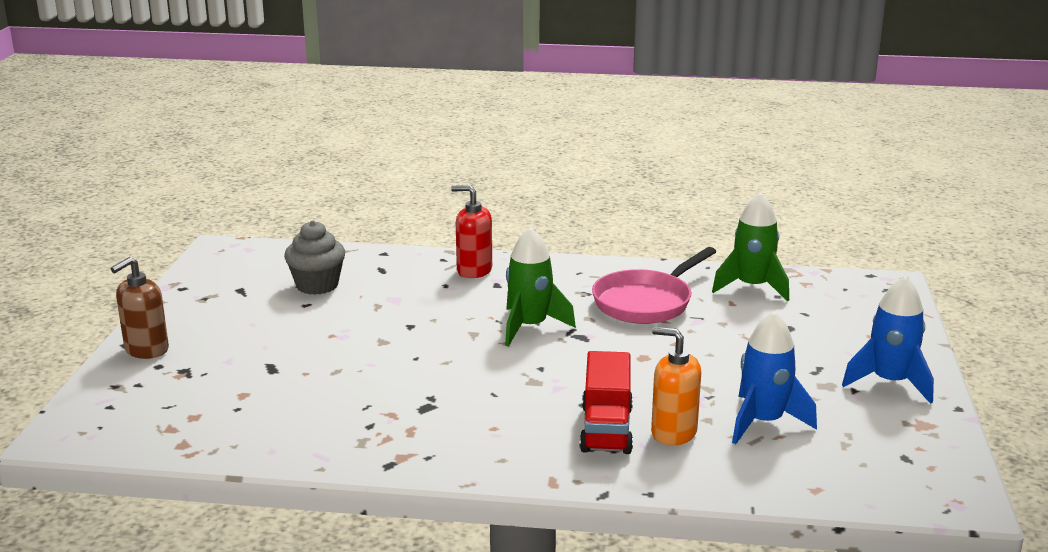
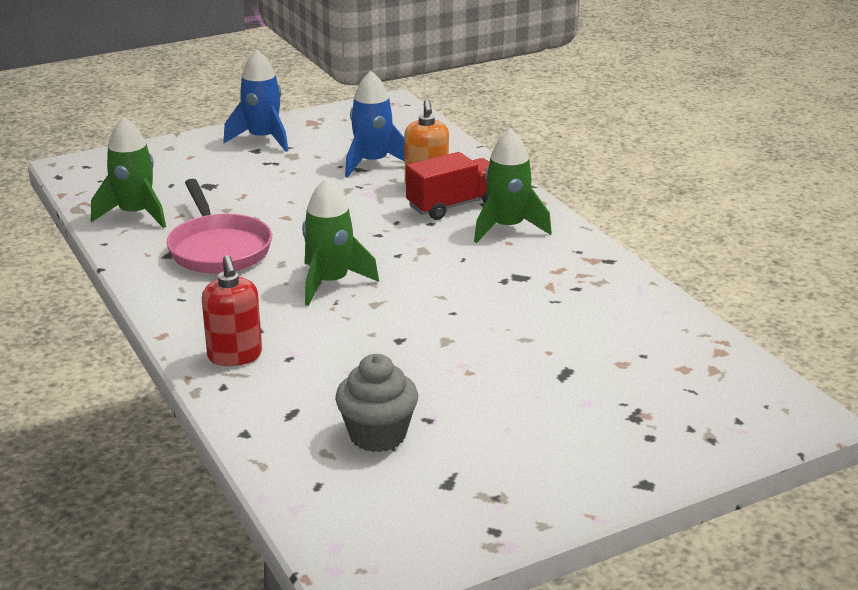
camera: 125 degrees left, 5 degrees up
(146, 350) = (638, 463): brown soap dispenser -> none
(523, 438) = (507, 228): none -> green rocket
(646, 302) = (218, 248): pink pan -> pink pan turned 60 degrees clockwise

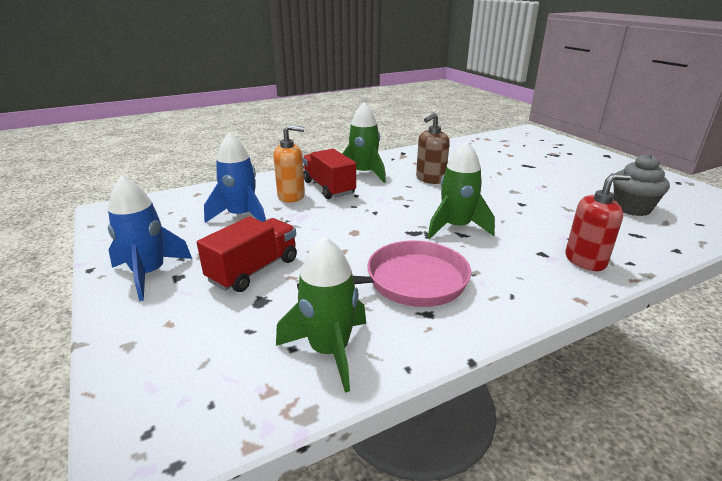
camera: 90 degrees left, 0 degrees up
(258, 178) = (253, 270): none -> red truck
(490, 276) = (430, 179): none -> brown soap dispenser

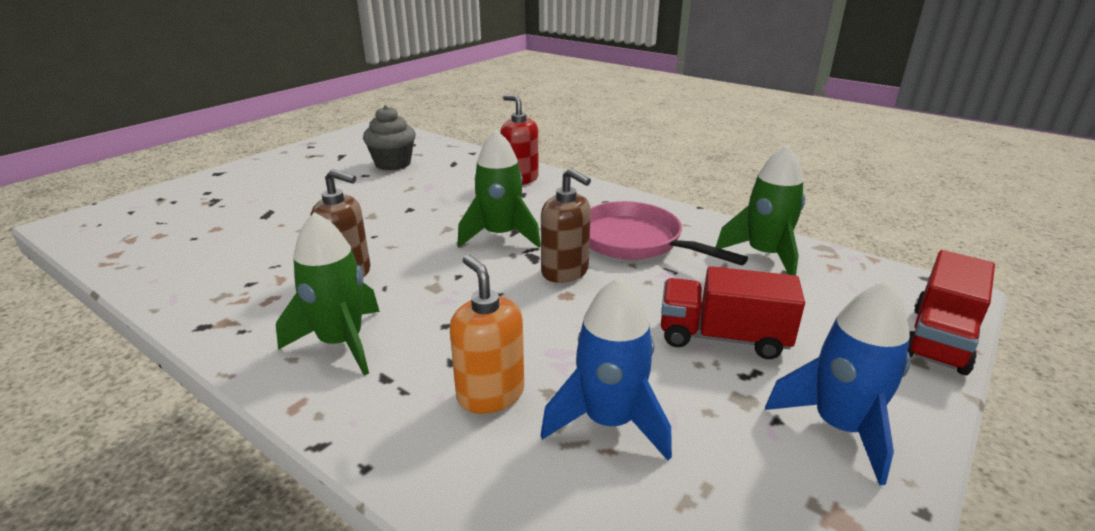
camera: 115 degrees left, 0 degrees up
(329, 188) = (429, 362): red truck -> red truck (939, 339)
(383, 238) = (565, 272): none -> brown soap dispenser

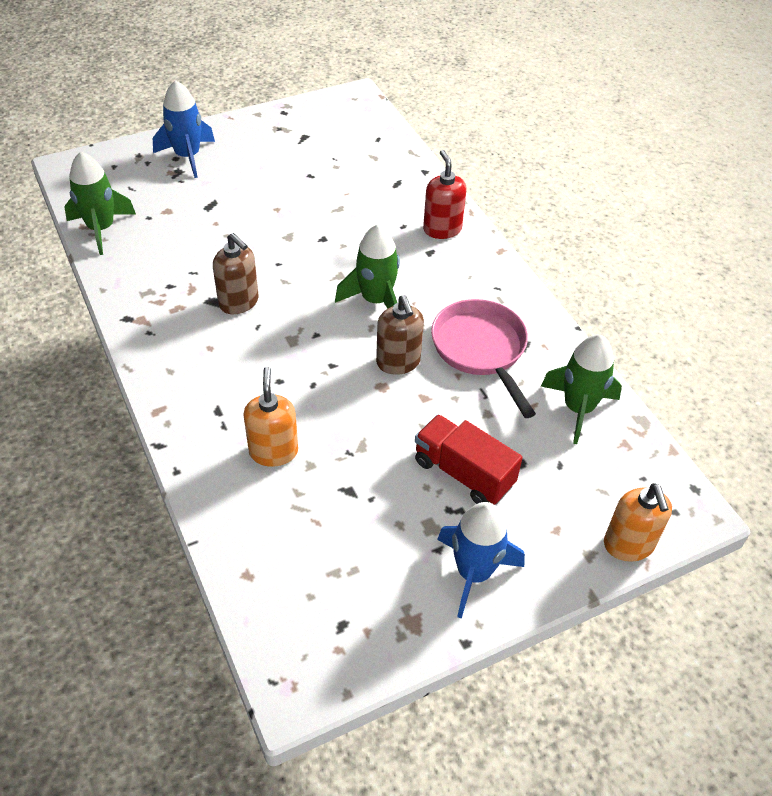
camera: 25 degrees right, 20 degrees up
(341, 343) = (205, 369): green rocket -> green rocket (101, 229)
(393, 164) = (342, 166): grey cupcake -> none
(609, 421) = (331, 503): blue rocket -> blue rocket (188, 156)
(939, 339) = (628, 545): red truck -> orange soap dispenser

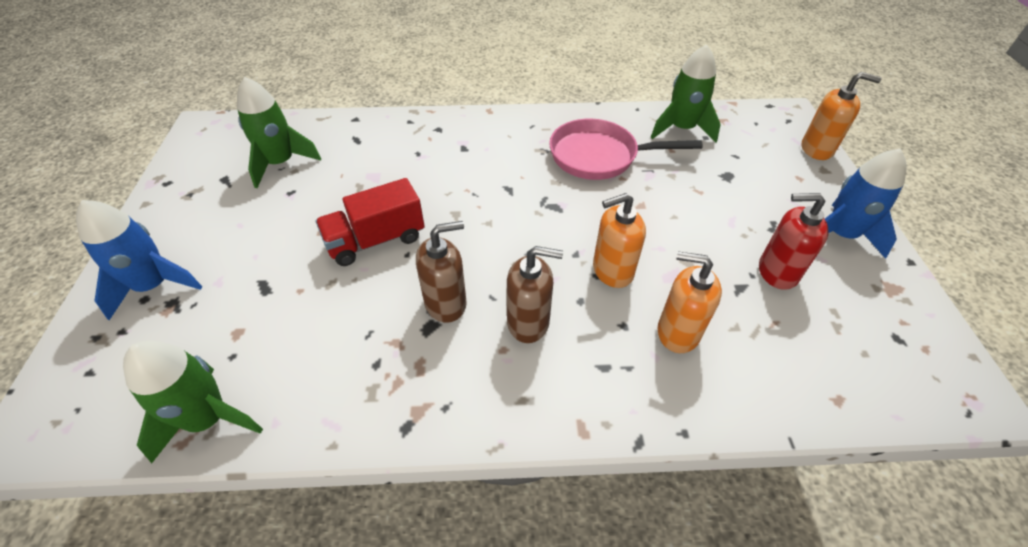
camera: 65 degrees left, 0 degrees up
(324, 394) = (612, 271): none -> orange soap dispenser
(376, 300) = (505, 199): green rocket -> green rocket (281, 163)
(398, 362) = (592, 208): brown soap dispenser -> brown soap dispenser (528, 322)
(442, 229) = (440, 132): red soap dispenser -> red soap dispenser (777, 272)
(463, 473) = (734, 208): red truck -> red truck (376, 240)

